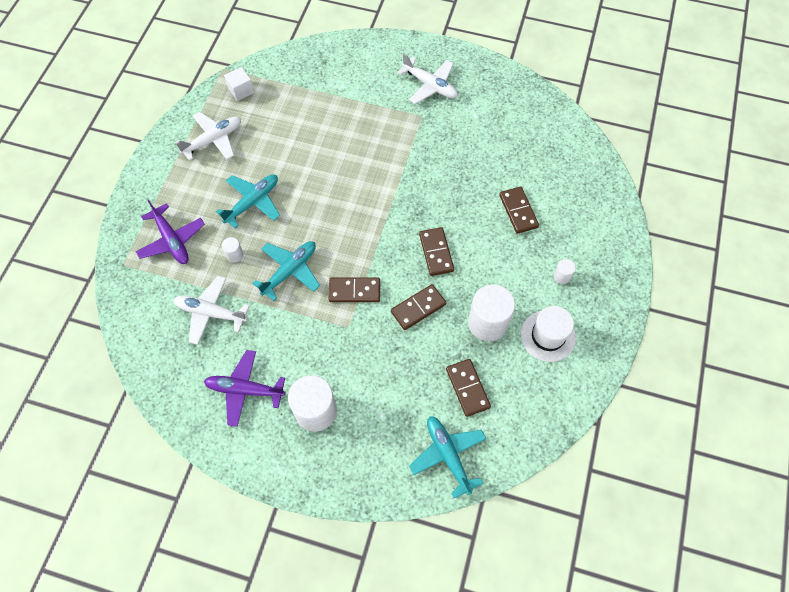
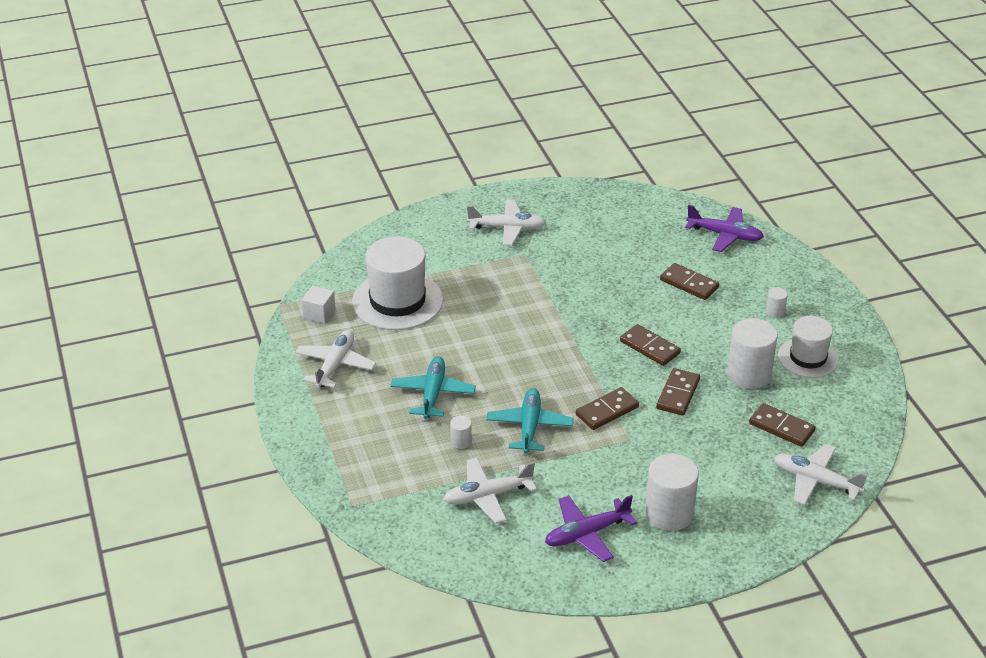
camera: 35 degrees left, 25 degrees down
(172, 240) = (383, 462): purple plane -> purple plane (725, 235)
(300, 108) = (397, 301): none -> white hat
(448, 455) = (815, 481): turquoise plane -> white plane

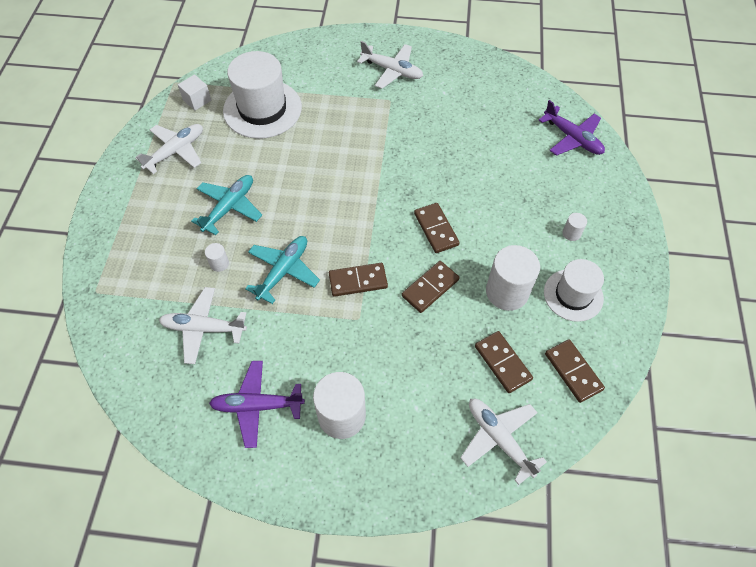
camera: 25 degrees right, 20 degrees up
(689, 284) = (510, 176): brown domino -> brown domino (573, 371)

